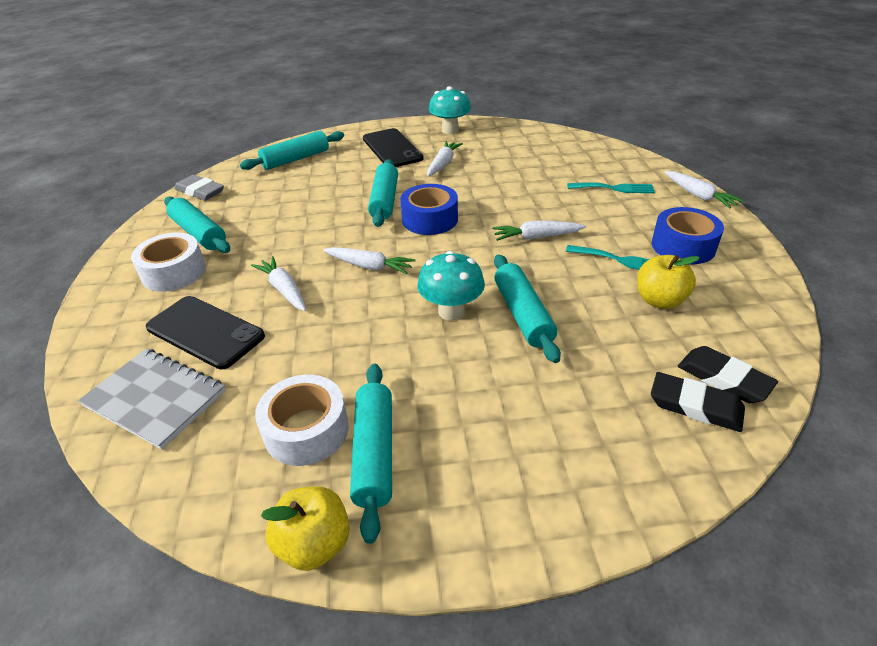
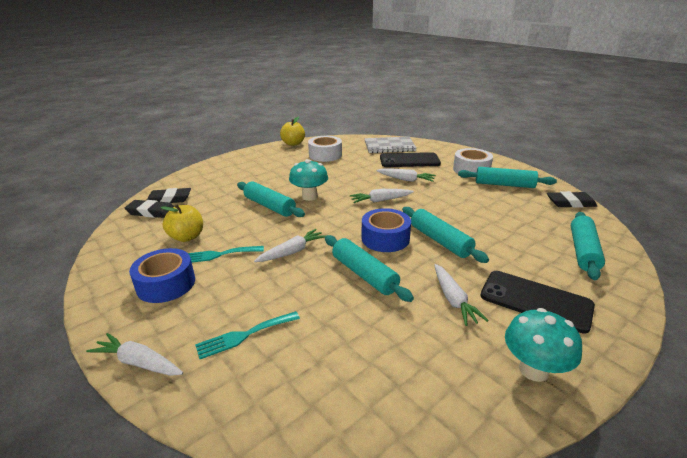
camera: 145 degrees right, 10 degrees down
(200, 191) = (570, 203): grey eraser -> black eraser
(375, 453) = (295, 157): turquoise rolling pin -> turquoise rolling pin (364, 274)

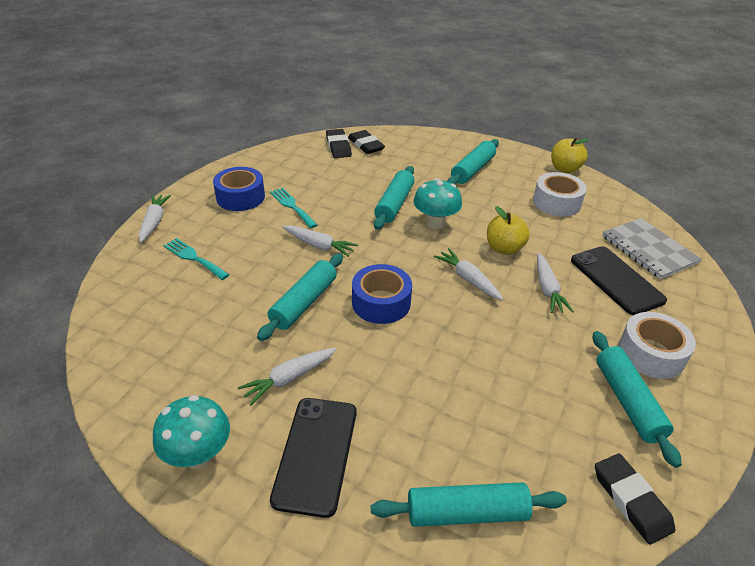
camera: 65 degrees right, 10 degrees up
(187, 237) = (310, 180): yellow apple -> yellow apple (504, 248)
(440, 241) = (402, 350): turquoise rolling pin -> turquoise rolling pin (472, 170)

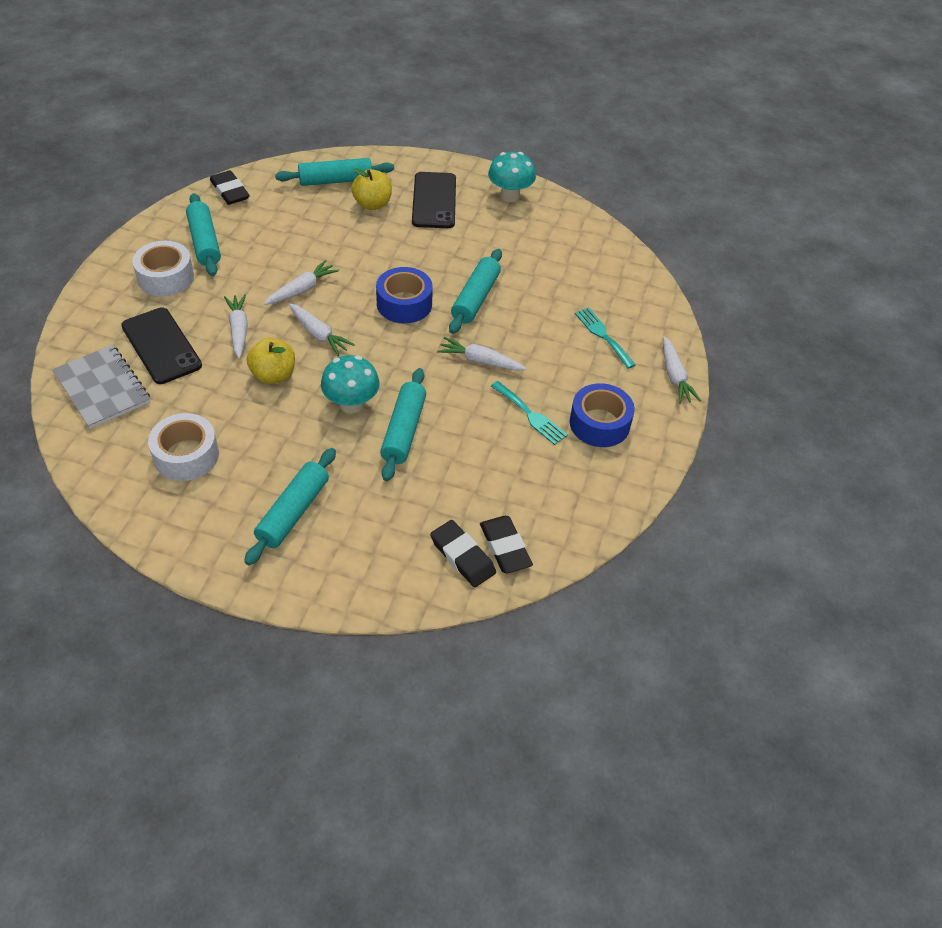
camera: 170 degrees right, 10 degrees up
(194, 258) = (603, 335): turquoise fork -> turquoise fork turned 150 degrees counterclockwise
(289, 378) = (467, 240): white carrot -> white carrot (302, 289)
(565, 169) = (148, 531): yellow apple -> yellow apple (372, 204)

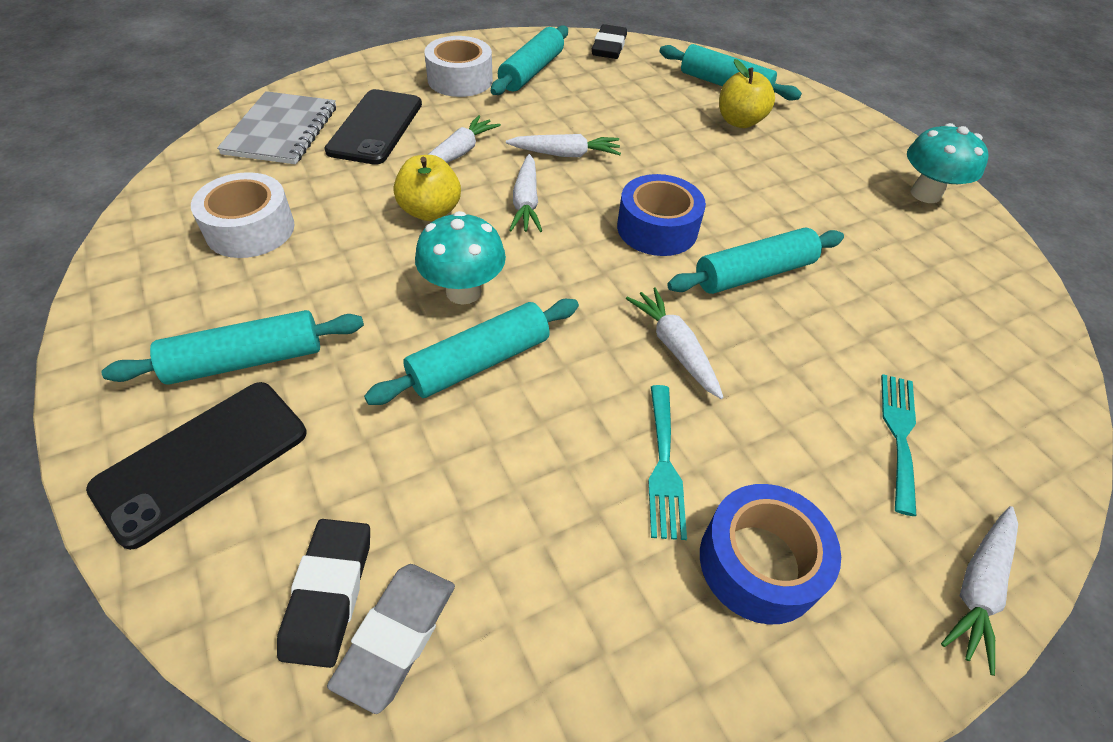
camera: 45 degrees right, 0 degrees up
(434, 200) = (817, 152): black phone -> black phone (203, 460)
(505, 547) = (397, 636): black eraser -> grey eraser

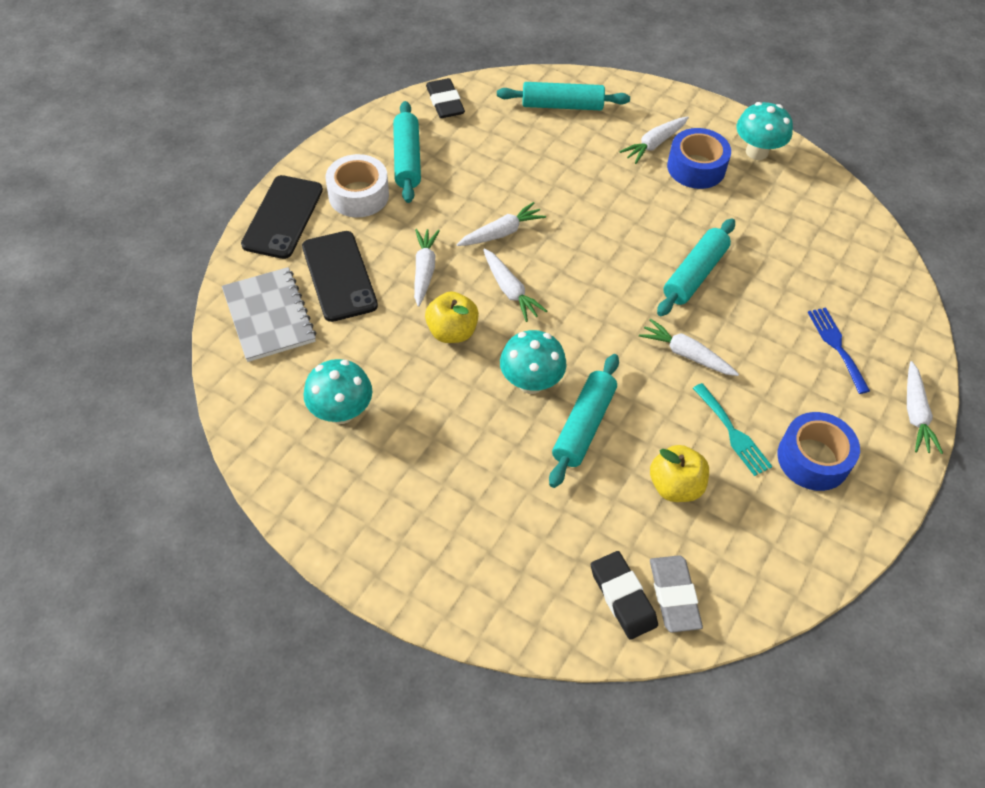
camera: 30 degrees left, 5 degrees up
(203, 460) = (484, 574): black phone -> black phone (283, 217)
(246, 361) = (443, 503): turquoise rolling pin -> none
(250, 229) = (341, 412): white tape -> turquoise mushroom
(657, 228) = (612, 268): blue tape -> blue tape (696, 167)
(739, 121) = (598, 140): yellow apple -> yellow apple (675, 486)
(801, 146) = (654, 144): none -> white carrot
(899, 434) = (836, 346): turquoise fork -> blue fork

